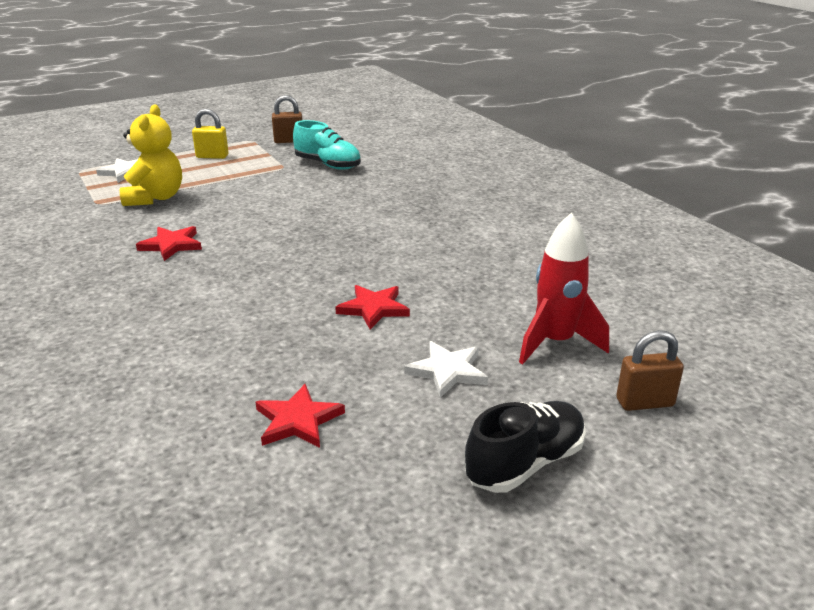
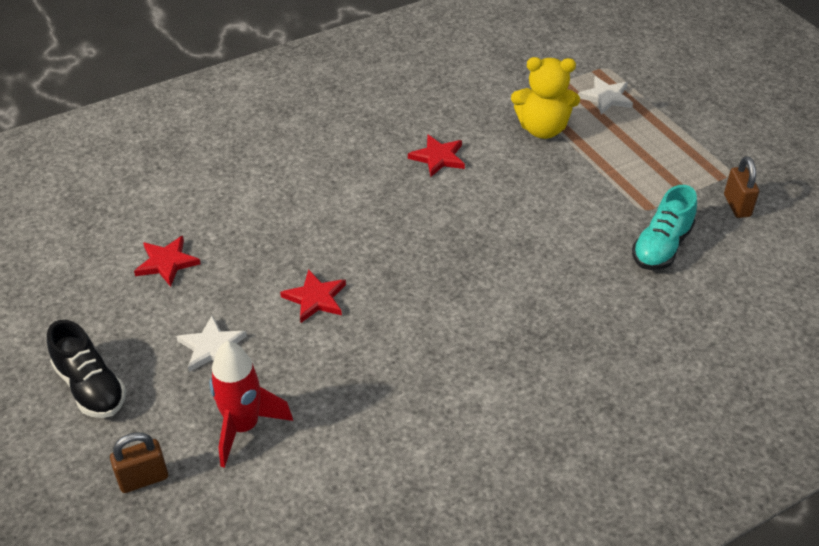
camera: 90 degrees right, 15 degrees up
(212, 156) = (666, 149): yellow padlock -> none
(644, 402) = (143, 479): brown padlock -> brown padlock turned 75 degrees clockwise

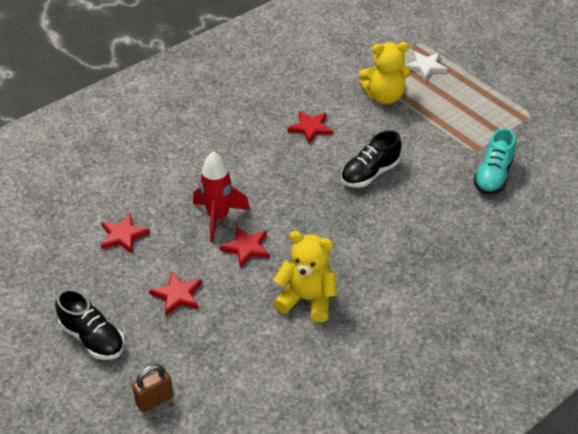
camera: 10 degrees left, 0 degrees up
(211, 347) = (177, 295): white star -> red star
(243, 427) = (219, 351): red rocket -> red rocket (218, 217)
(375, 376) = (307, 299): none -> yellow teddy bear
(499, 224) = (369, 173): none -> black shoe
(737, 205) = (540, 138): brown padlock -> none

